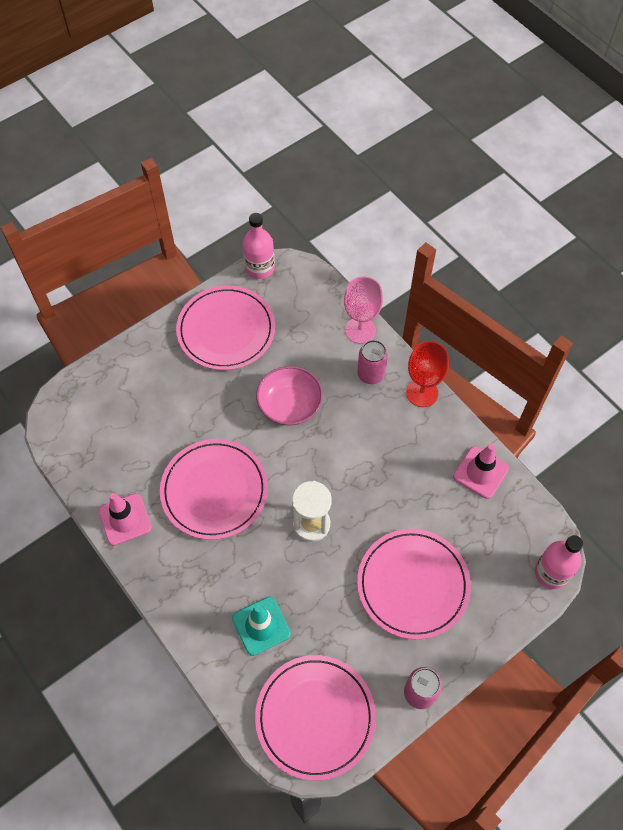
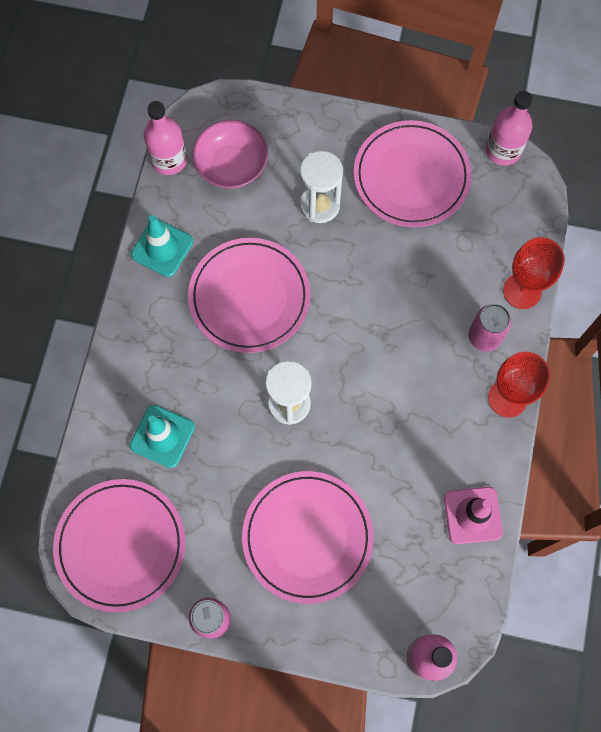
camera: 50 degrees right, 10 degrees up
(65, 465) = (169, 160): none -> pink bottle
(125, 519) = (162, 248): pink traffic cone -> turquoise traffic cone
(192, 398) = (319, 205): none -> white hourglass
(289, 405) = (387, 292): pink bowl -> pink bowl (232, 166)
(360, 330) = (522, 291): pink goblet -> red goblet

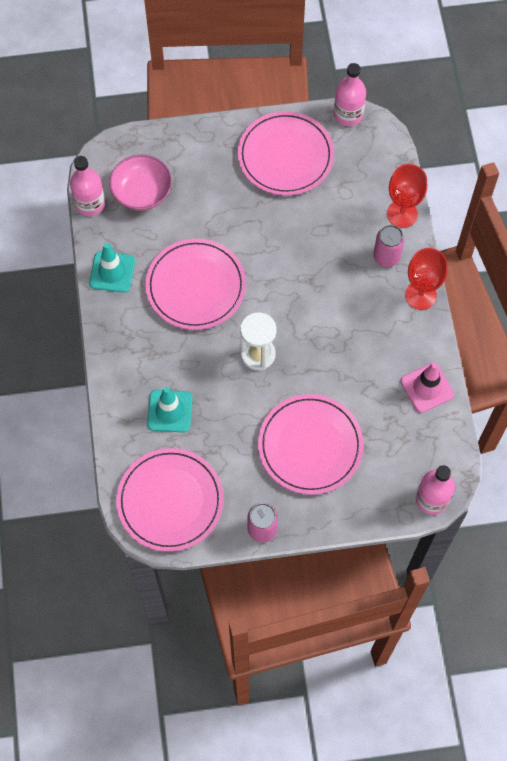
camera: 20 degrees left, 5 degrees down
(319, 205) = (223, 200): white hourglass -> none

